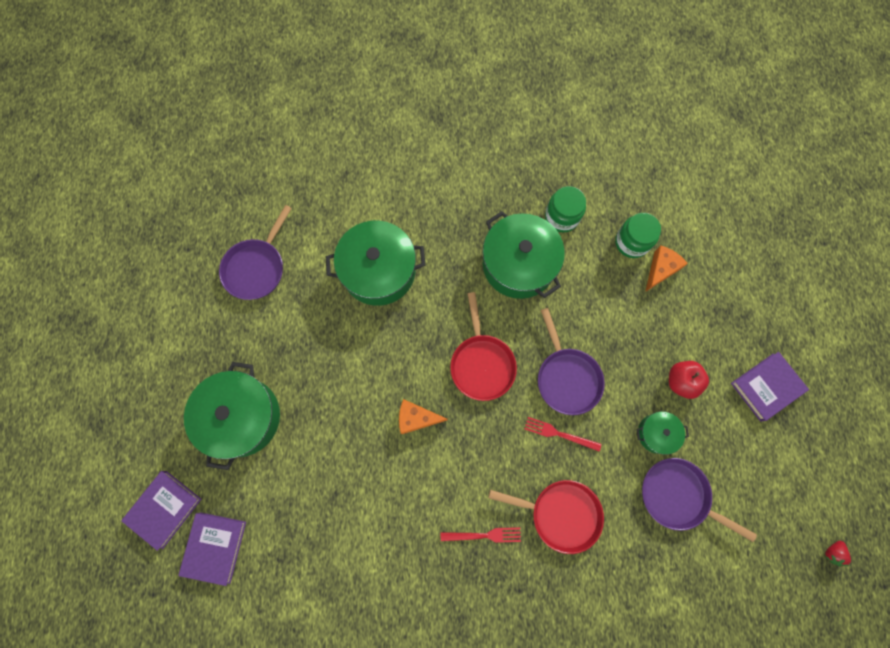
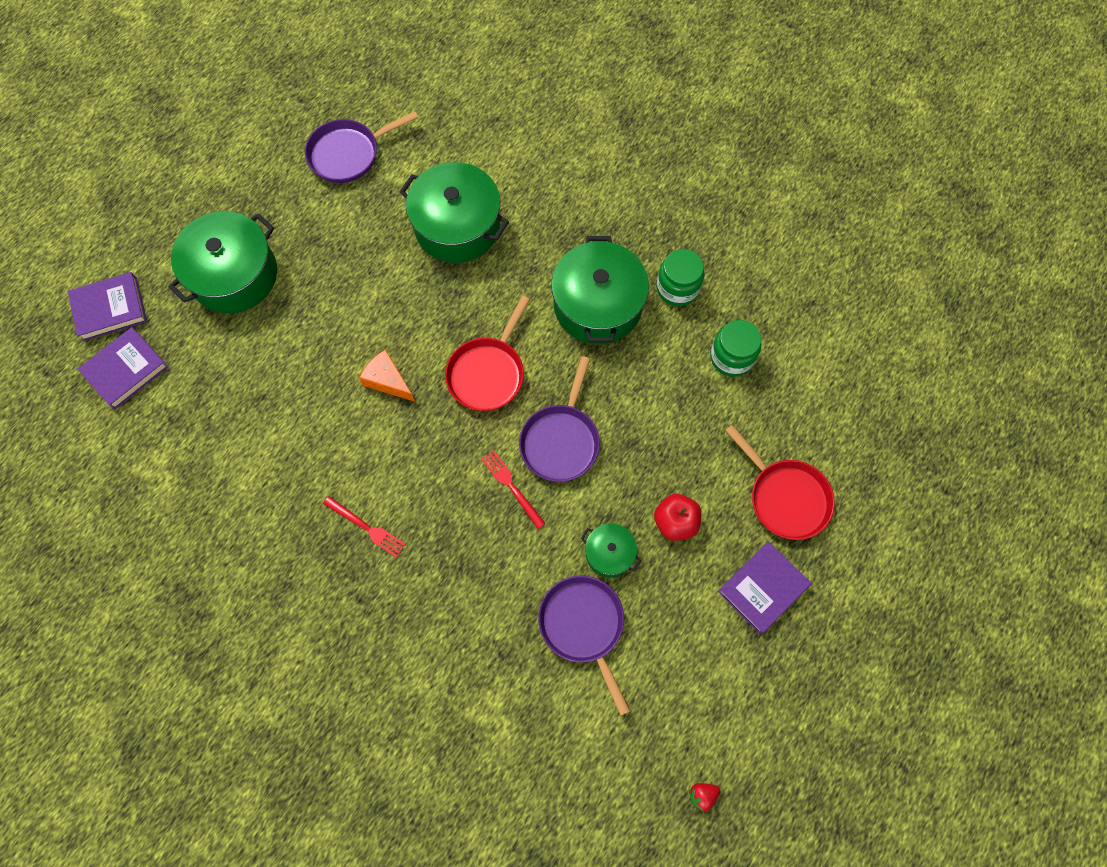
camera: 35 degrees right, 5 degrees down
(560, 514) = (454, 560): red pan -> red pan (785, 497)
(660, 269) = (741, 402): orange cheese -> none
(766, 387) = (762, 588): purple book -> purple book turned 45 degrees counterclockwise

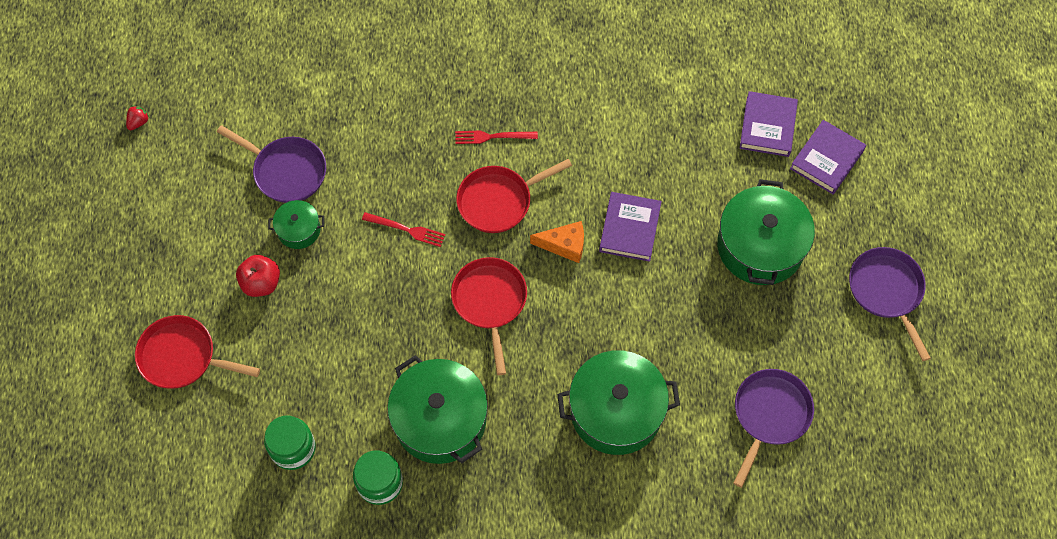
camera: 145 degrees right, 5 degrees down
(410, 459) = (499, 201): none -> red pan
(561, 440) = (392, 287): purple pan -> purple pan (887, 292)
(762, 588) = (165, 277): purple book -> purple book (629, 229)

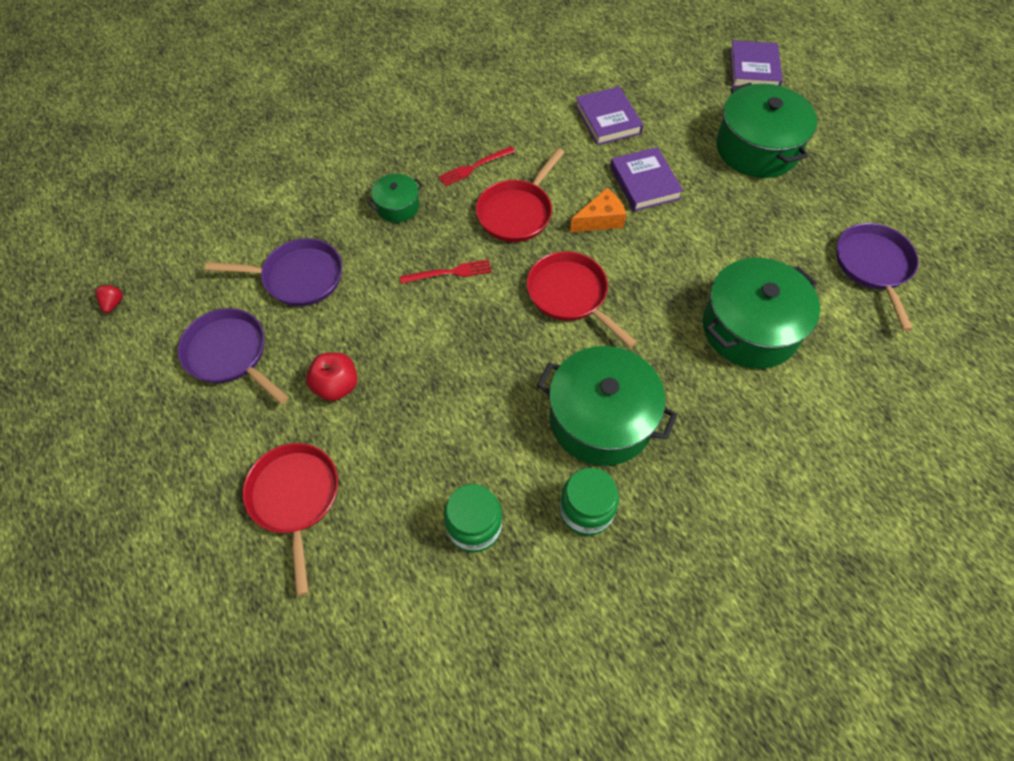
camera: 30 degrees left, 5 degrees down
(183, 357) = (295, 499): red pan -> red pan turned 90 degrees clockwise
(299, 230) = (344, 321): green pot -> green pot (397, 206)
(767, 126) = (691, 66): purple book -> purple book (608, 119)
(887, 292) = (877, 136): purple pan -> purple pan (230, 354)

